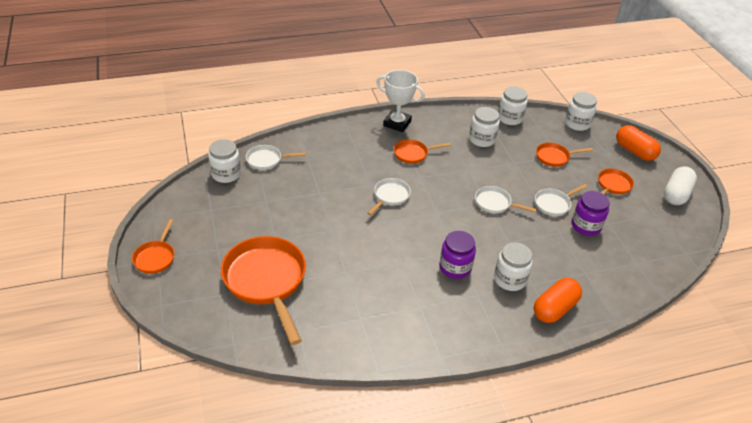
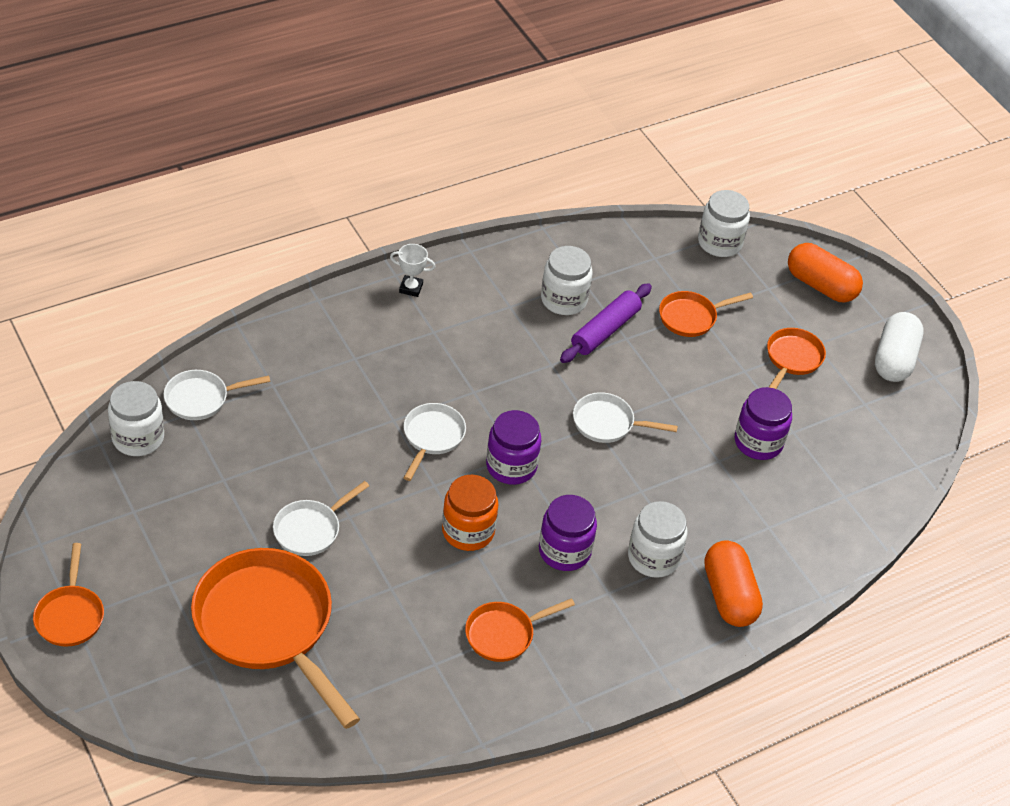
camera: 15 degrees left, 5 degrees up
(397, 123) = (411, 288): white trophy -> white trophy, size x0.51
(399, 248) = (468, 531): none -> orange jar
(413, 154) = (452, 347): orange pan -> orange pan (504, 634)
(433, 217) = (511, 466): none -> purple jar
(503, 157) = (605, 330): none -> purple rolling pin
(510, 118) = (604, 248): white jar -> none
(554, 204) = (702, 409): white pan -> white pan (310, 529)
(554, 308) = (729, 596): orange capsule -> orange capsule turned 45 degrees counterclockwise

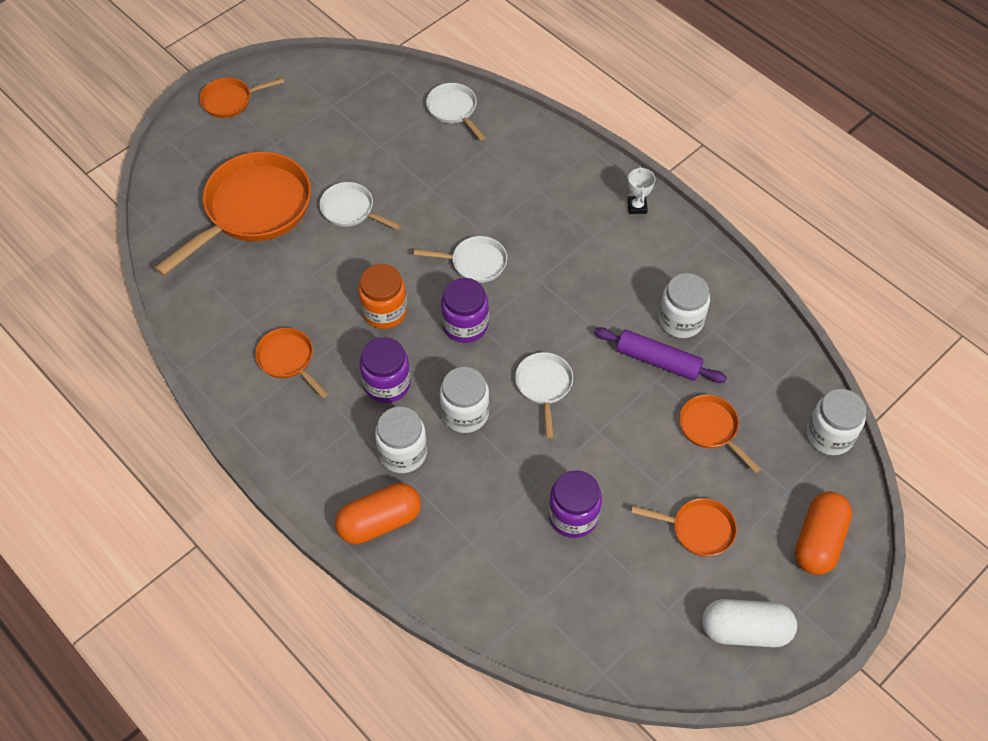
camera: 80 degrees right, 10 degrees up
(138, 438) = (400, 86): white jar -> white jar (465, 413)

